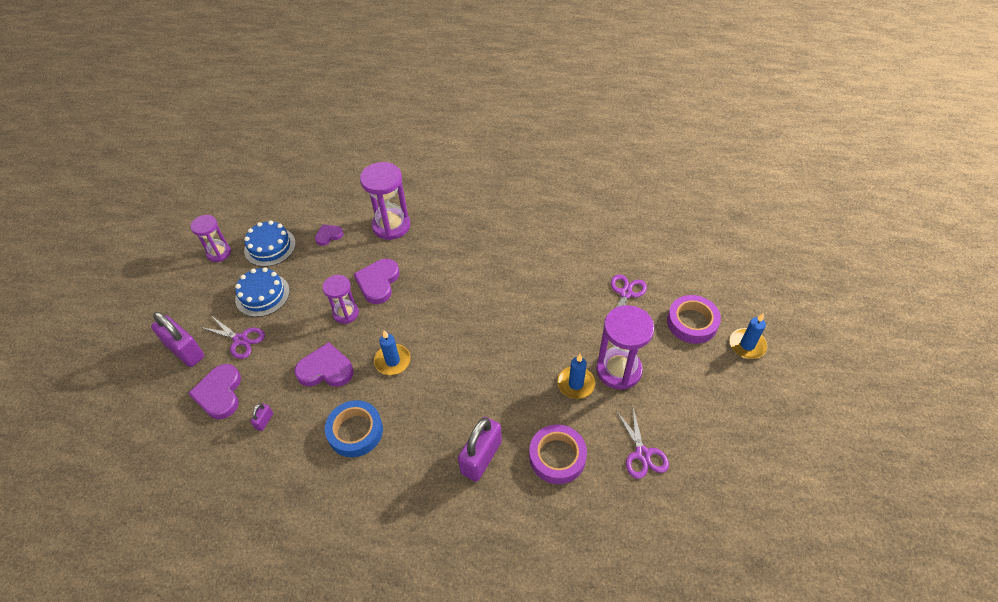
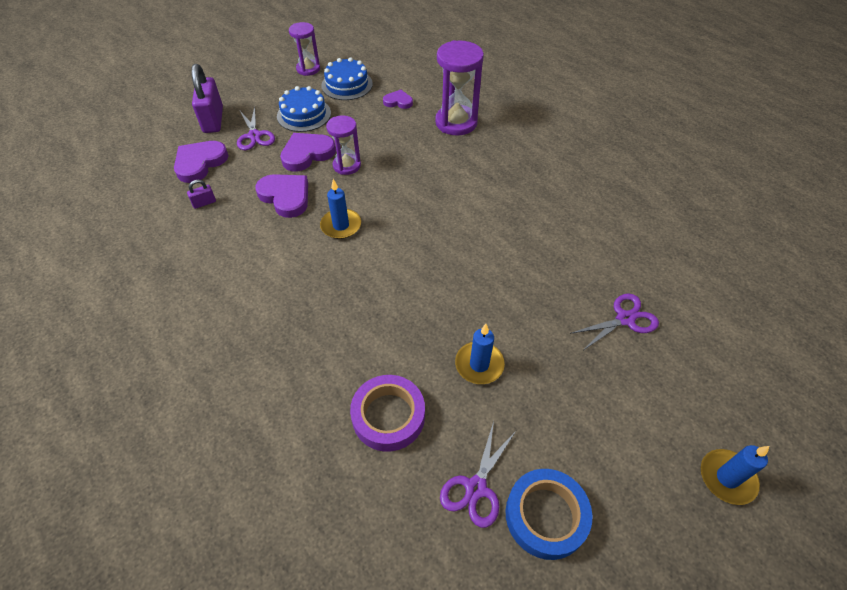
camera: 40 degrees right, 0 degrees up
(355, 431) = (253, 258): blue tape -> blue tape (546, 516)
(378, 282) = (397, 159): purple heart -> purple heart (307, 154)
(481, 457) = (322, 359): purple padlock -> none
(618, 370) = (538, 385): purple hourglass -> none
(692, 322) = (676, 402): purple tape -> none

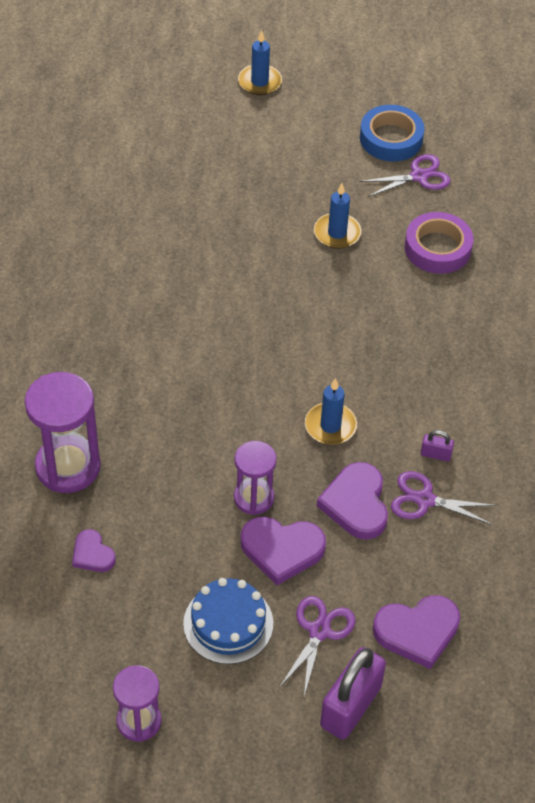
camera: 140 degrees left, 0 degrees up
(204, 203) = (450, 561): purple padlock -> purple padlock (435, 454)
(347, 85) = (121, 640): blue cake -> none
(625, 319) = (189, 184): purple scissors -> purple scissors (424, 500)

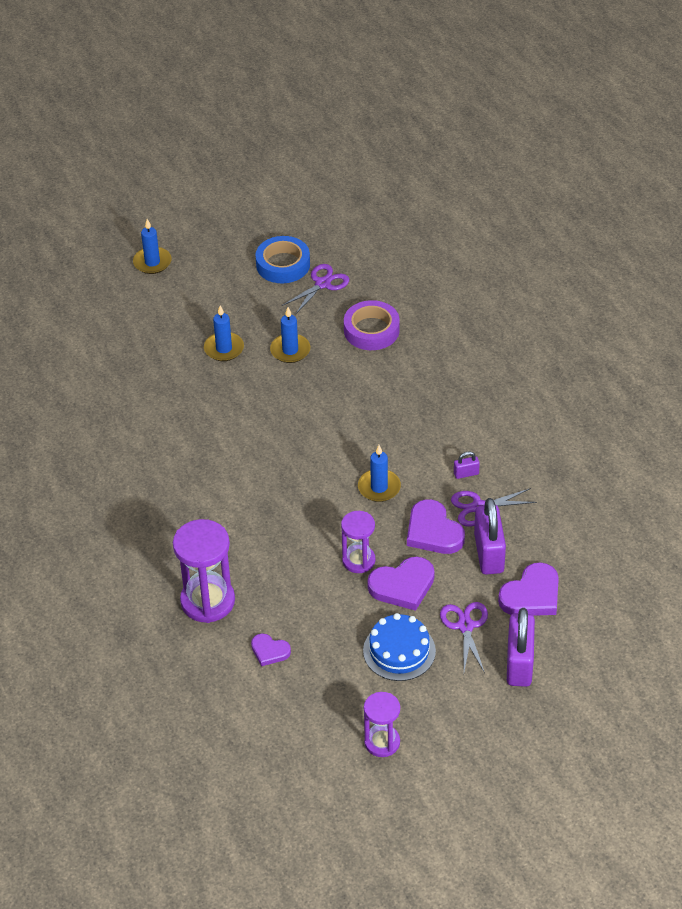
camera: 25 degrees left, 5 degrees down
(270, 202) = (224, 349): none -> blue candle
(401, 558) = (488, 553): none -> purple padlock

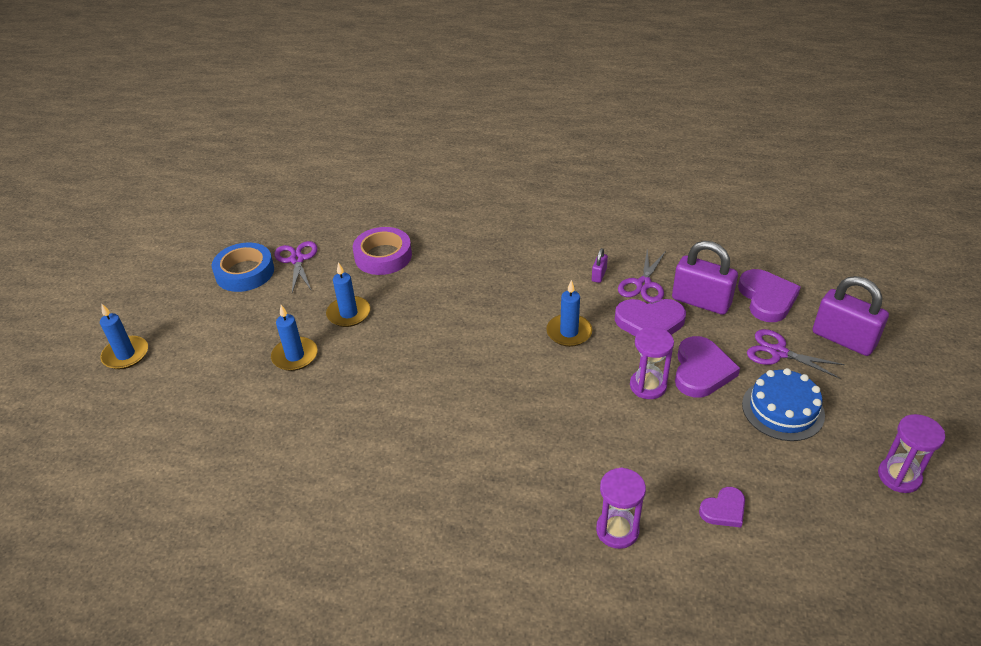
camera: 55 degrees left, 5 degrees down
(207, 601) = (617, 530): purple hourglass -> purple hourglass, size x0.62

